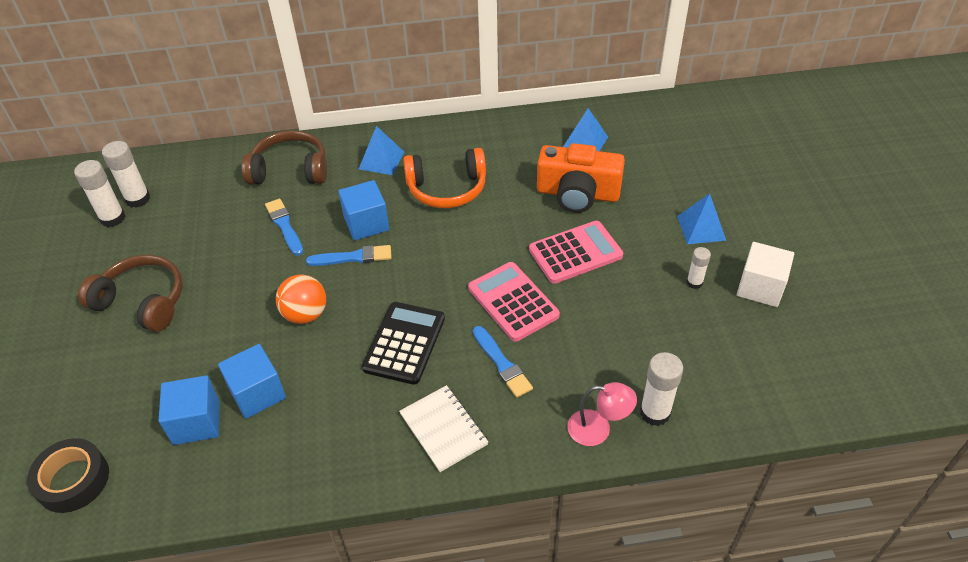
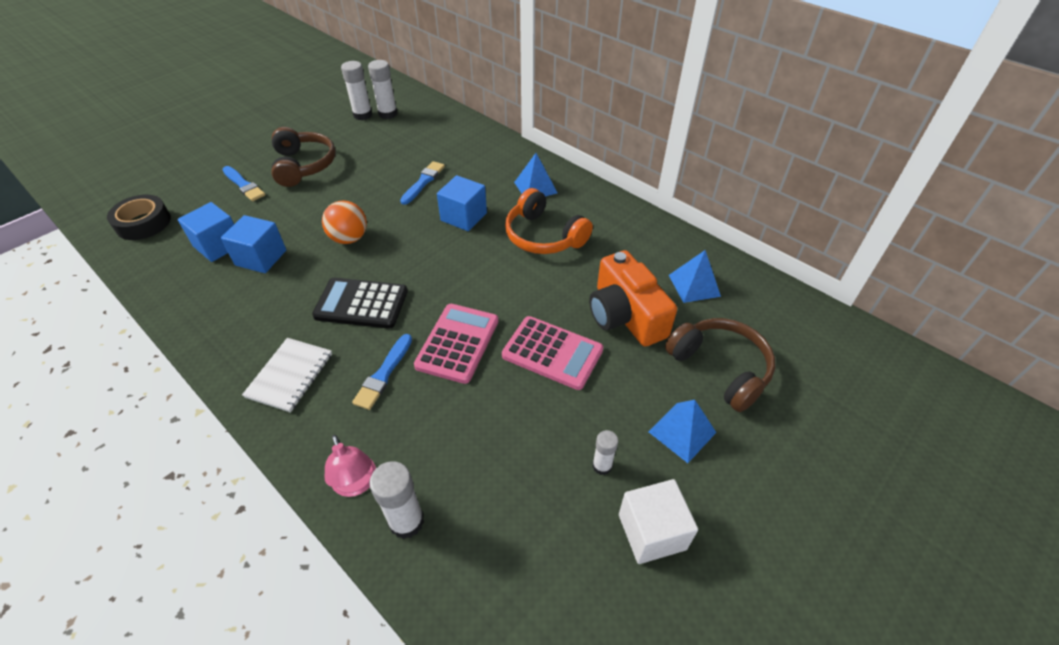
camera: 50 degrees right, 0 degrees up
(290, 170) = (478, 154): brown headphones -> brown headphones (720, 368)
(353, 257) = (424, 229): blue brush -> blue brush (244, 185)
(404, 343) = (361, 304): black calculator -> black calculator turned 150 degrees counterclockwise

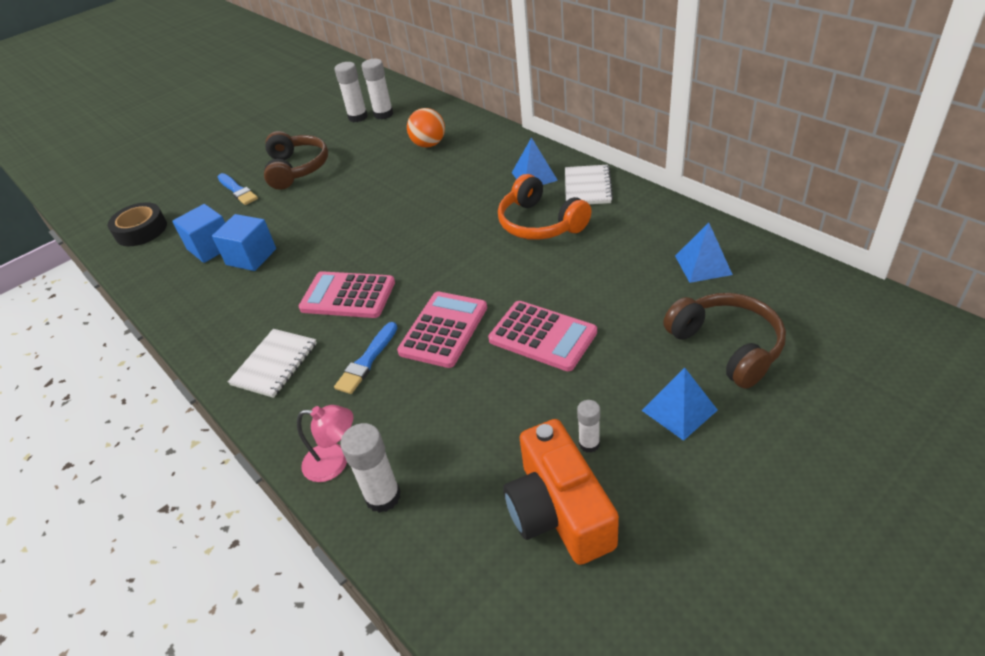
camera: 10 degrees right, 5 degrees down
(349, 238) = (339, 235): orange ball -> orange ball (429, 144)
(356, 484) = (335, 463): pink lamp -> pink lamp turned 60 degrees counterclockwise
(361, 304) = (348, 296): black calculator -> pink calculator
(423, 182) = (416, 177): blue brush -> none
(463, 217) = (456, 208): blue cube -> none
(585, 201) = (587, 187): none -> white notebook
(625, 315) = (624, 297): orange camera -> orange camera (559, 510)
(652, 532) = (639, 507): white cube -> none

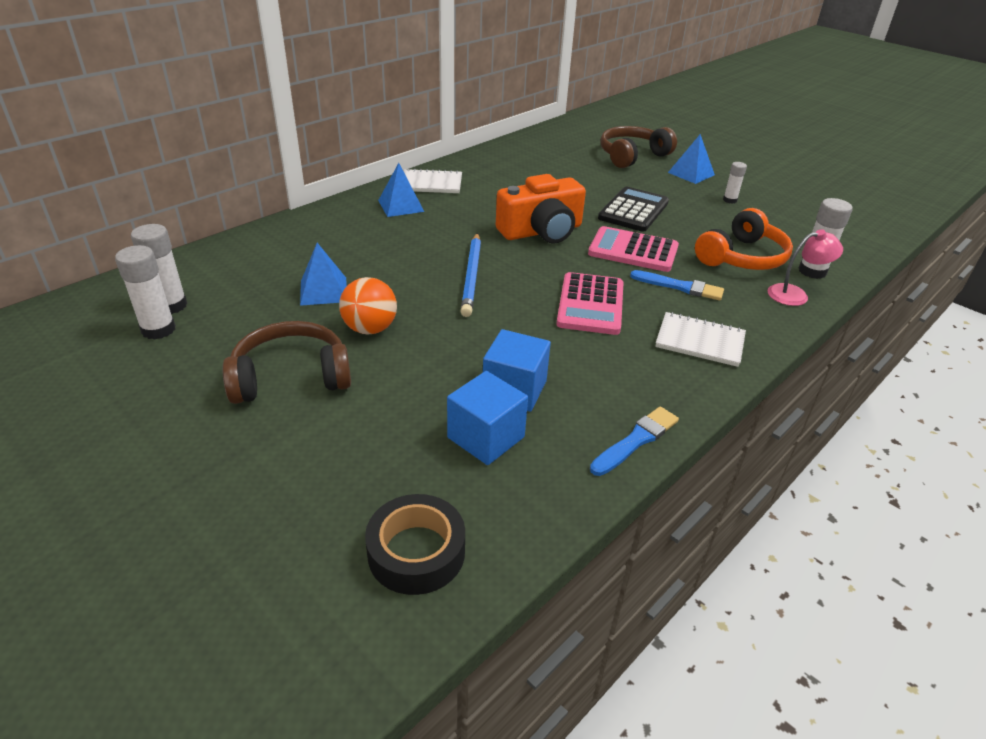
camera: 100 degrees left, 5 degrees down
(237, 190) = (327, 437): blue brush -> blue brush (636, 440)
(335, 463) = (795, 294): pink lamp -> pink lamp turned 75 degrees clockwise
(404, 226) = (471, 276): none -> blue pencil
(429, 144) = (293, 266): orange ball -> orange ball (370, 329)
(540, 223) = (483, 206): orange headphones -> orange headphones (742, 257)
(542, 336) = (633, 210): pink calculator -> black calculator
(559, 510) = (785, 211): orange camera -> orange camera (541, 231)
(703, 265) = (549, 153): blue pyramid -> blue pyramid (323, 291)

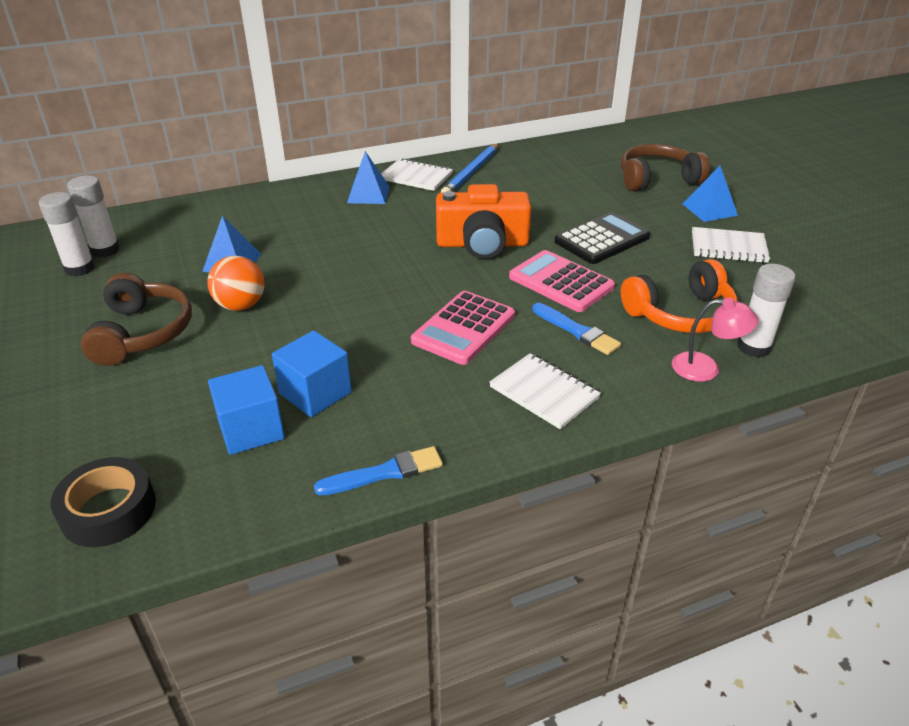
camera: 25 degrees right, 0 degrees up
(291, 377) = (142, 333): brown headphones -> brown headphones turned 75 degrees clockwise
(471, 276) = (373, 275): blue pencil -> blue pencil (471, 172)
(730, 200) = (728, 247): white glue stick -> white notebook

